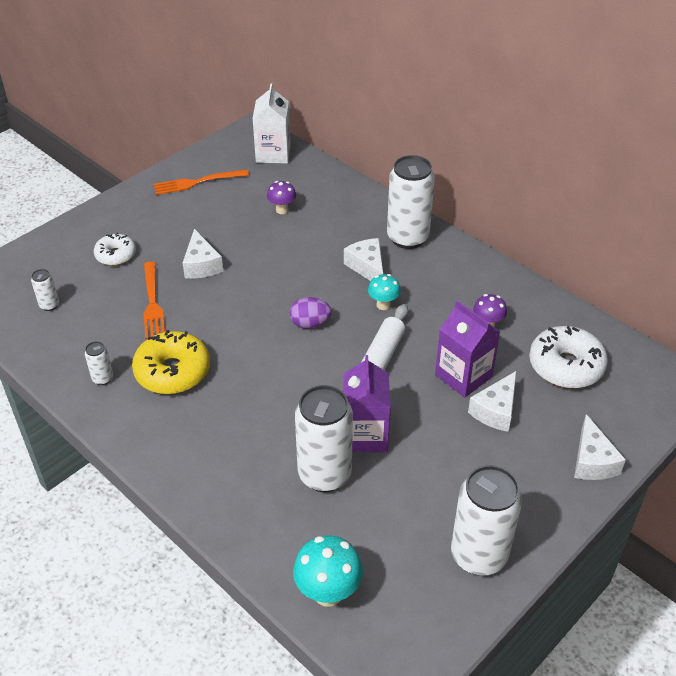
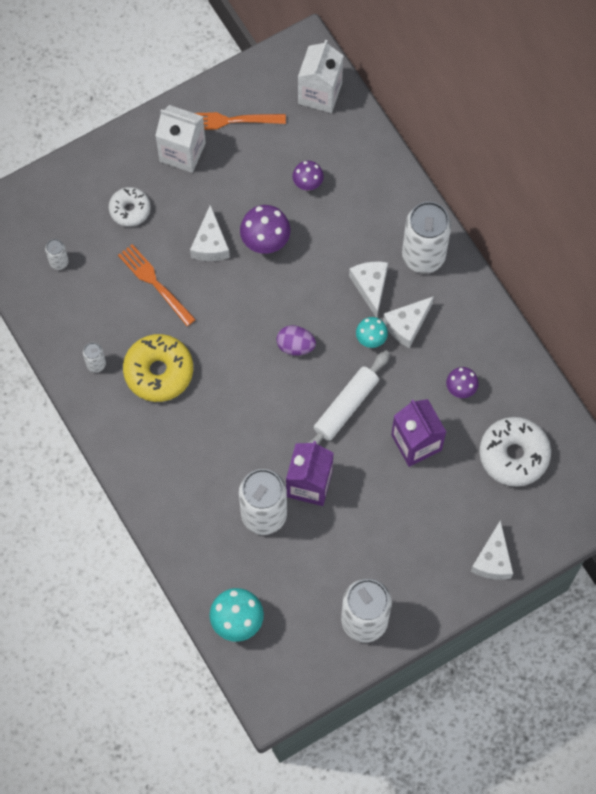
camera: 15 degrees right, 25 degrees up
(152, 303) = (155, 283): orange fork -> orange fork turned 135 degrees clockwise
(158, 209) = (182, 152): none -> white carton
(255, 255) = (265, 243): none -> purple mushroom
(495, 410) = (431, 487): white cheese -> white cheese (407, 325)

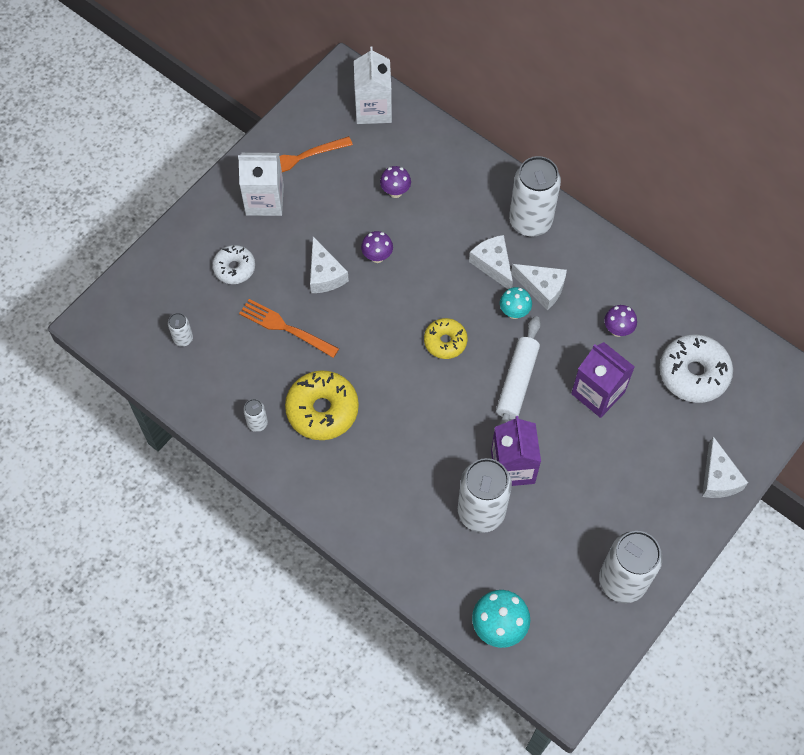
camera: 20 degrees left, 5 degrees down
(265, 243) = (377, 257): purple mushroom -> purple mushroom, size x0.62
(295, 346) = (445, 341): purple egg -> yellow donut
(407, 325) = (542, 288): white cheese -> white cheese turned 90 degrees counterclockwise

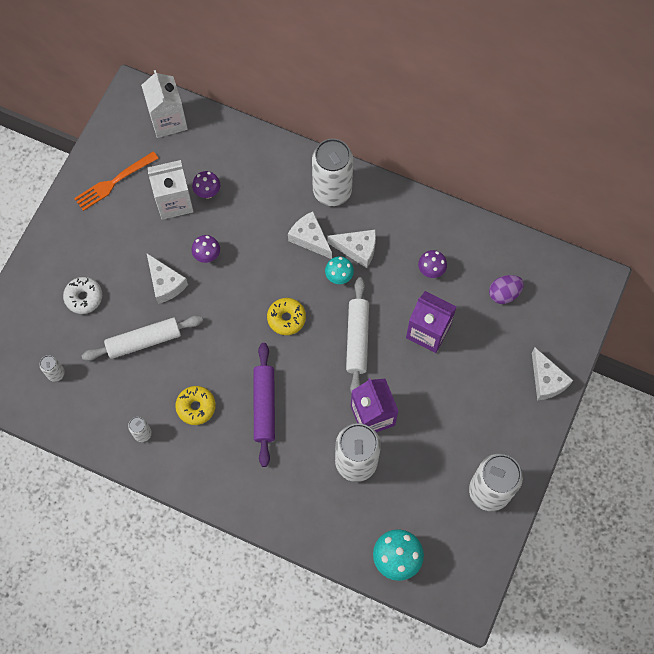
camera: 15 degrees left, 5 degrees up
(264, 200) = (94, 228): white carton -> white carton (174, 201)
(285, 328) = (144, 341): orange fork -> white rolling pin
(322, 410) = (196, 407): yellow donut -> yellow donut, size x0.61
(396, 427) = (264, 406): none -> purple rolling pin
(693, 373) = (504, 293): white donut -> purple egg

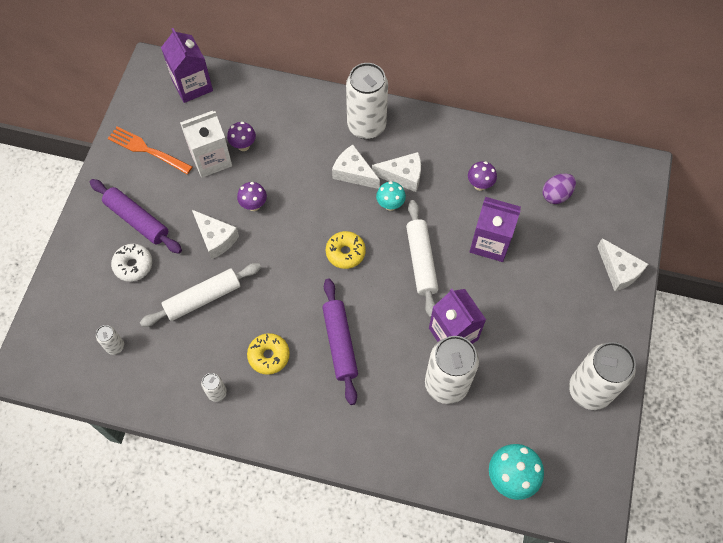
camera: 10 degrees left, 5 degrees down
(94, 253) = (137, 220): none -> purple rolling pin
(114, 182) = (147, 150): orange fork -> orange fork turned 75 degrees clockwise
(168, 120) = (192, 85): white carton -> purple carton

